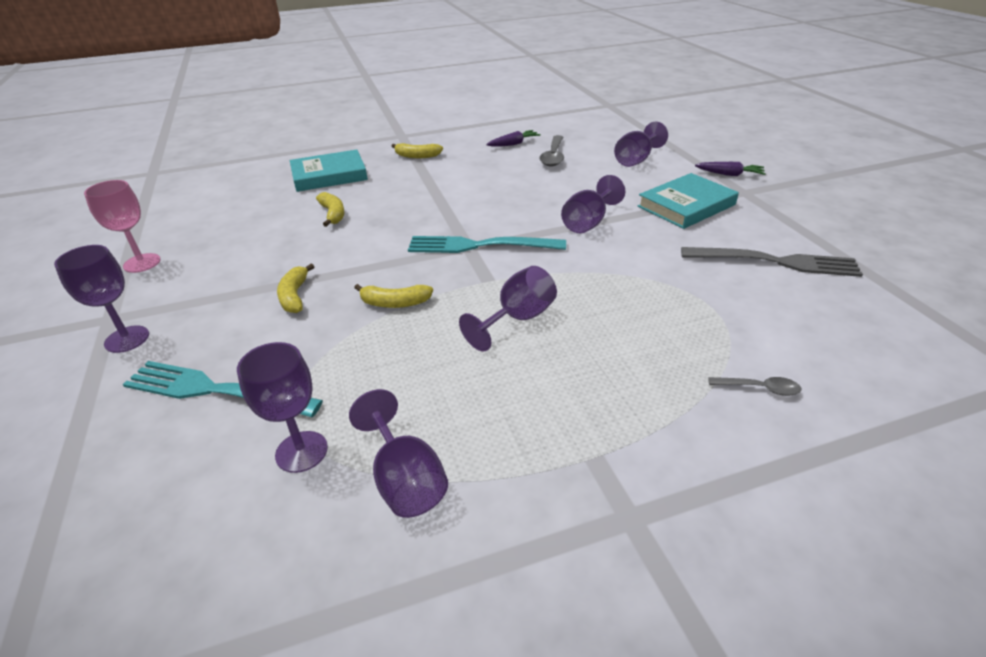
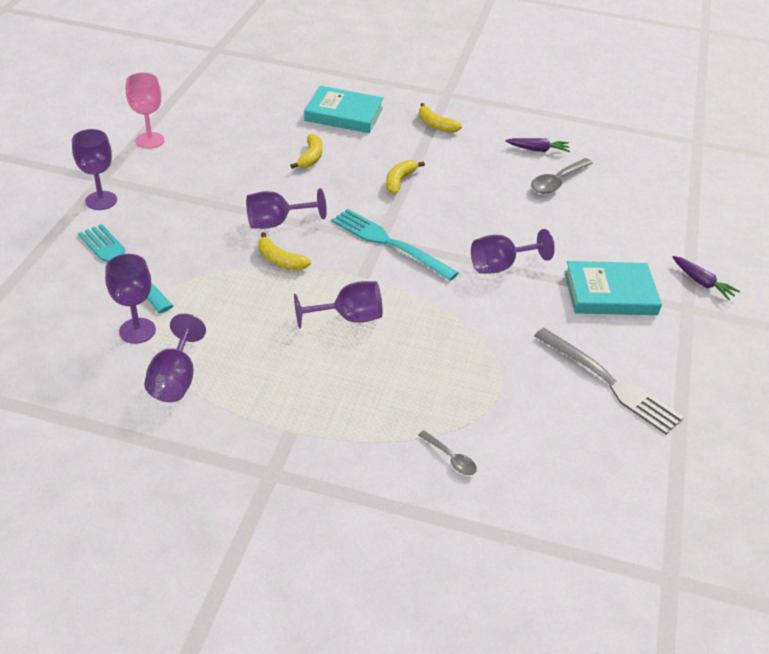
camera: 30 degrees right, 5 degrees up
(295, 296) = (222, 219): yellow banana -> yellow banana (399, 181)
(636, 160) = (631, 223): purple goblet -> purple goblet (276, 223)

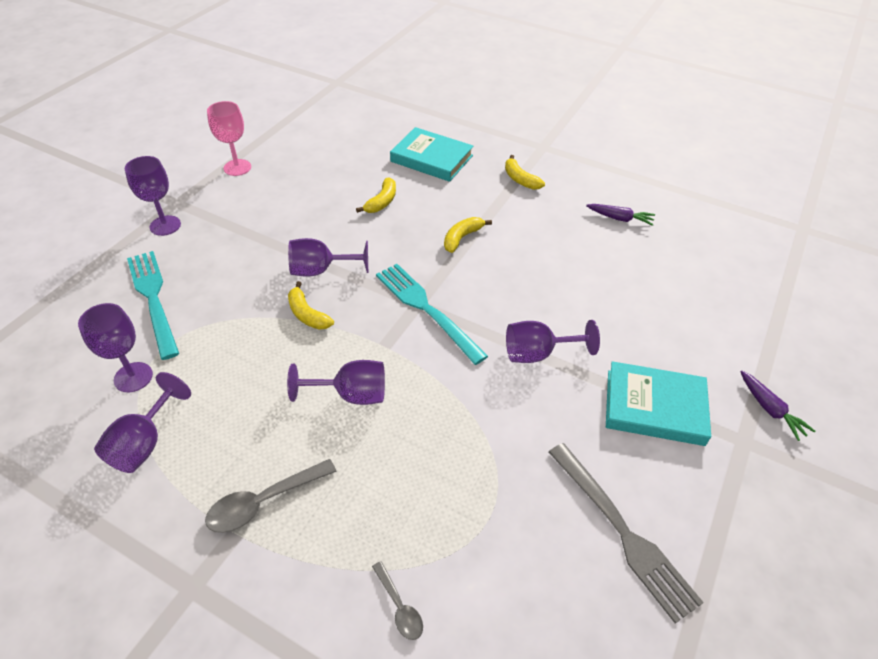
camera: 15 degrees right, 5 degrees up
(557, 181) = (631, 258): grey spoon -> grey spoon (264, 502)

